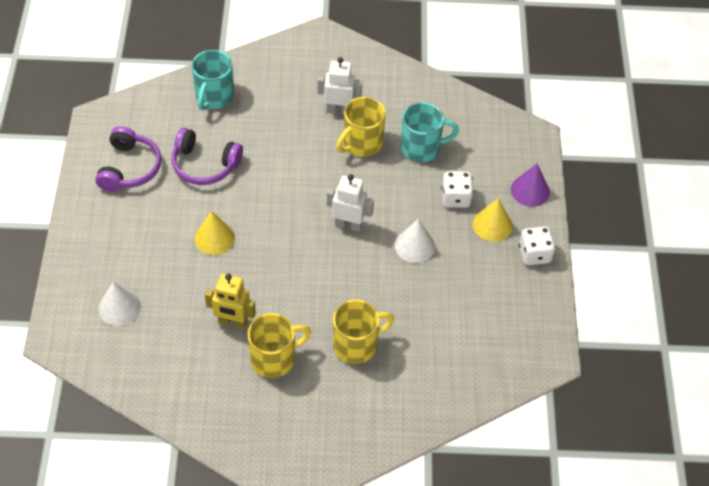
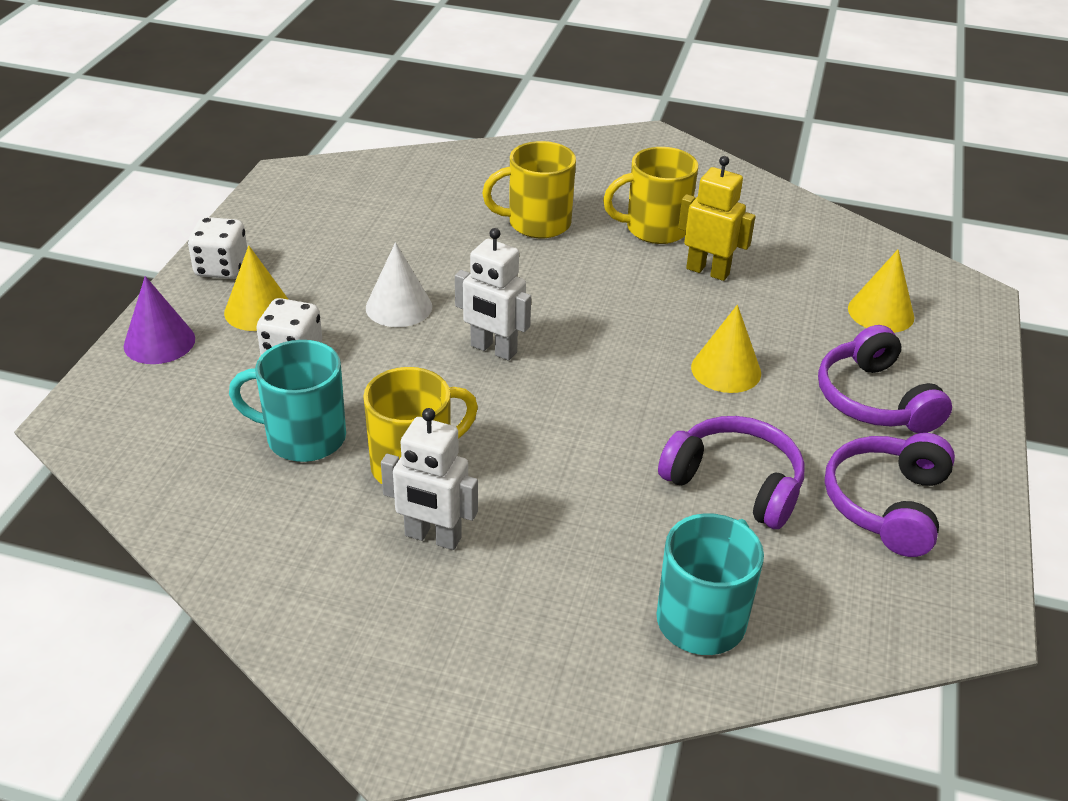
camera: 165 degrees left, 15 degrees down
(119, 307) = (881, 312): white cone -> yellow cone
(130, 234) = (874, 400): none -> purple headphones

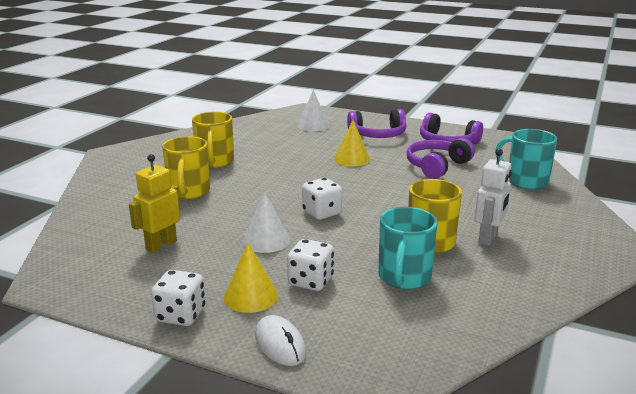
camera: 80 degrees left, 15 degrees down
(159, 342) = (280, 344): purple cone -> white mouse
(493, 349) = (322, 213): white robot -> white dice
(708, 271) = (264, 154): yellow robot -> yellow robot (161, 245)
(881, 312) = (313, 125): yellow cone -> white cone

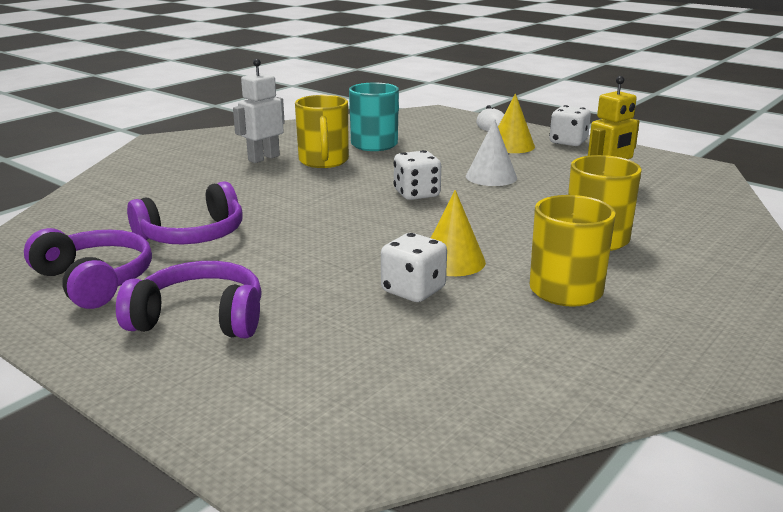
camera: 165 degrees left, 0 degrees up
(310, 281) = (457, 148): white dice -> white dice (413, 290)
(313, 125) = (318, 375): white cone -> none
(352, 159) = (312, 264): yellow cone -> yellow cone (452, 261)
(525, 181) = (113, 201): turquoise mug -> none

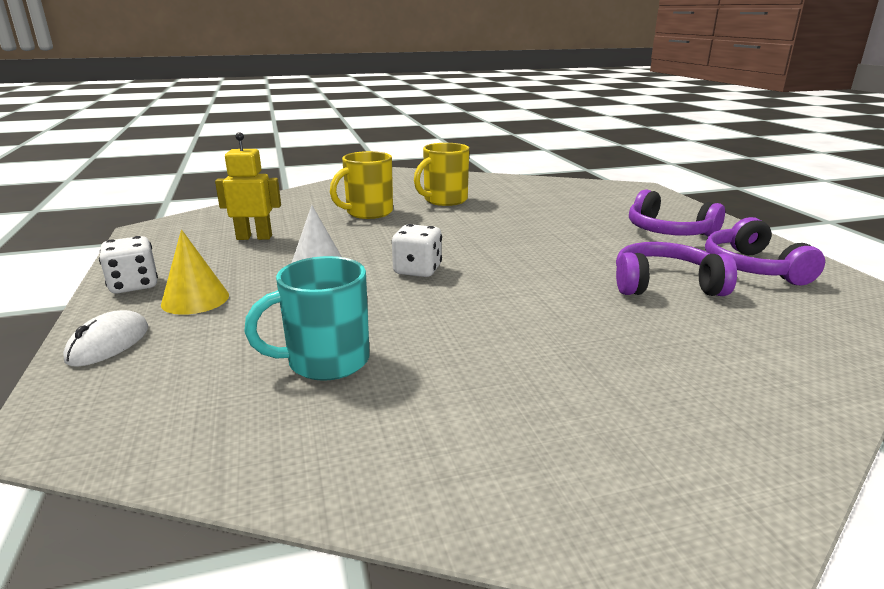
camera: 145 degrees left, 0 degrees up
(263, 158) = (521, 385): white robot -> none
(323, 161) = (444, 347): yellow mug -> none
(413, 290) = (526, 216): white dice -> none
(452, 261) = (480, 222): yellow cone -> none

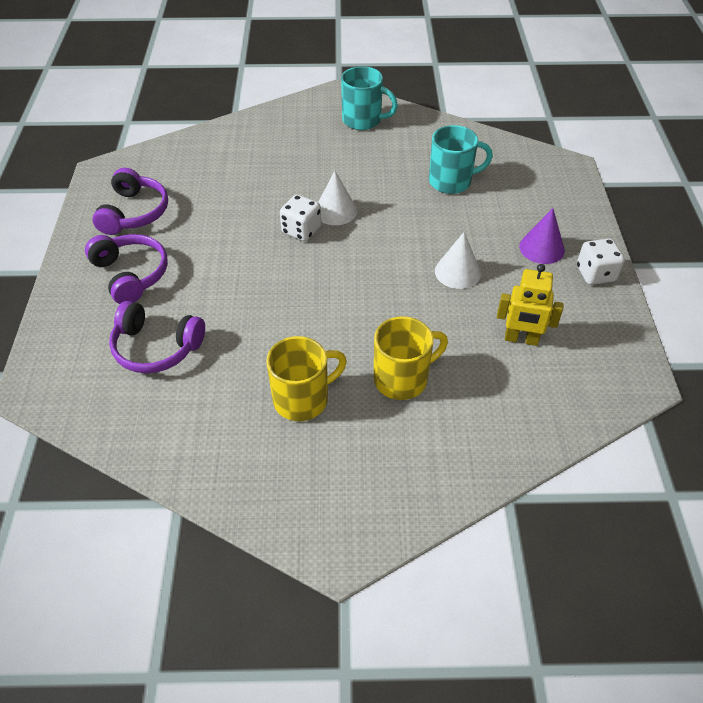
camera: 165 degrees left, 25 degrees up
(109, 344) = (576, 214): white mouse -> none
(195, 299) = (542, 248): yellow cone -> purple cone
(417, 270) = (380, 255): white dice -> white dice (301, 230)
(501, 300) = (335, 211): none -> white cone
(565, 466) = (363, 120): none -> turquoise mug
(665, 285) = (217, 206): purple headphones -> purple headphones (156, 348)

